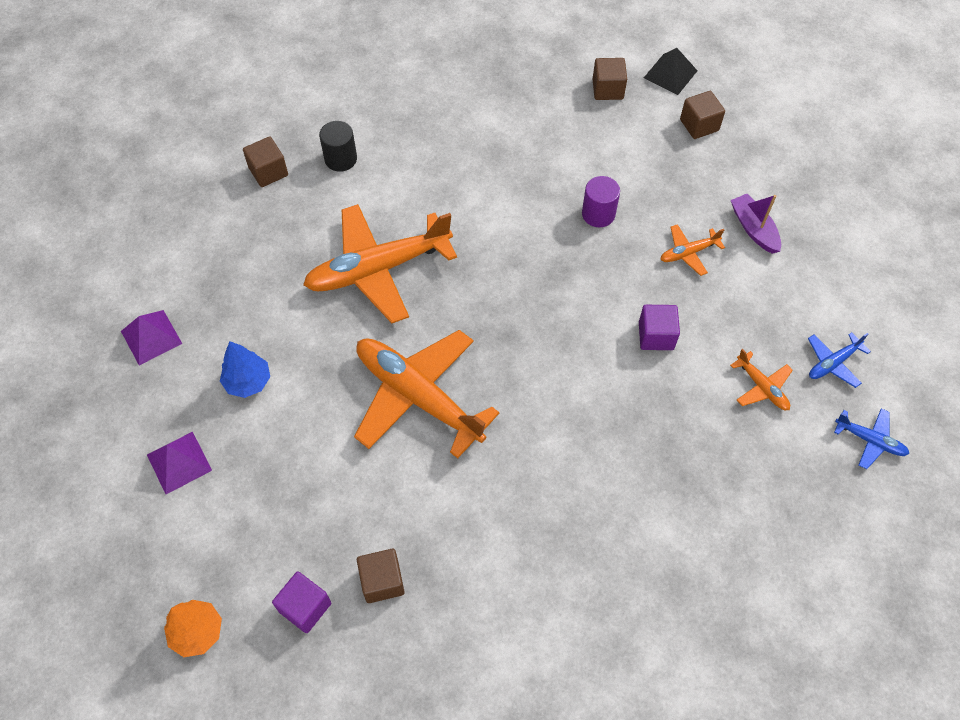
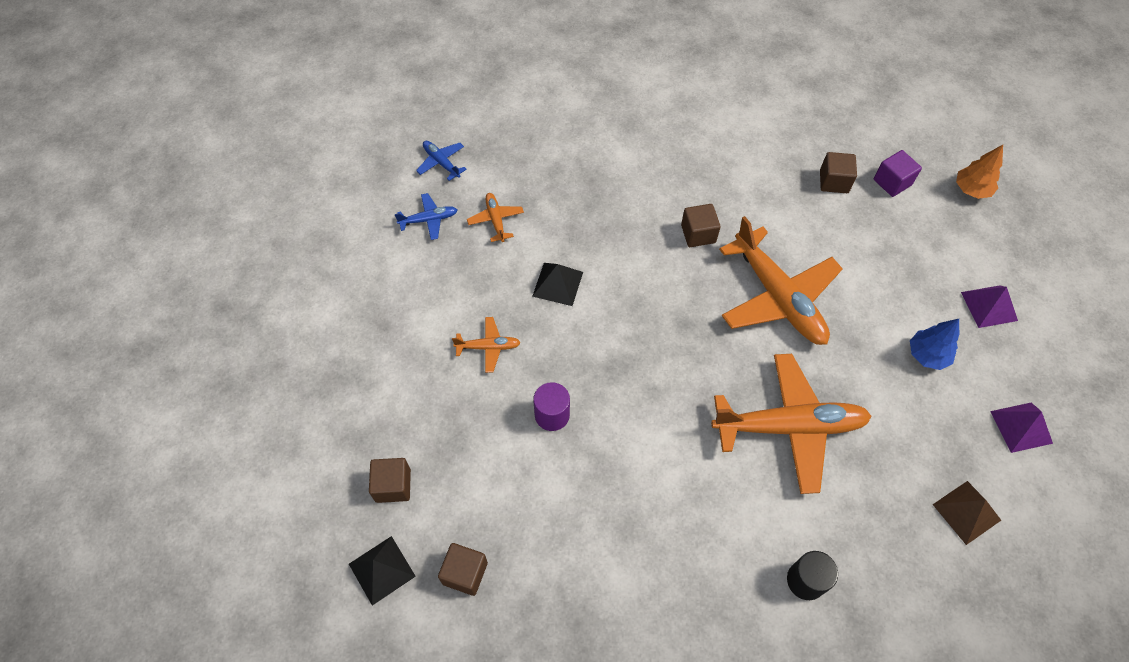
camera: 160 degrees left, 0 degrees up
(206, 247) = (966, 512): none -> brown pyramid
(268, 172) = (893, 591): brown cube -> brown cube (698, 234)
(656, 336) = (557, 284): purple cube -> black pyramid
(753, 229) = (415, 350): purple boat -> none

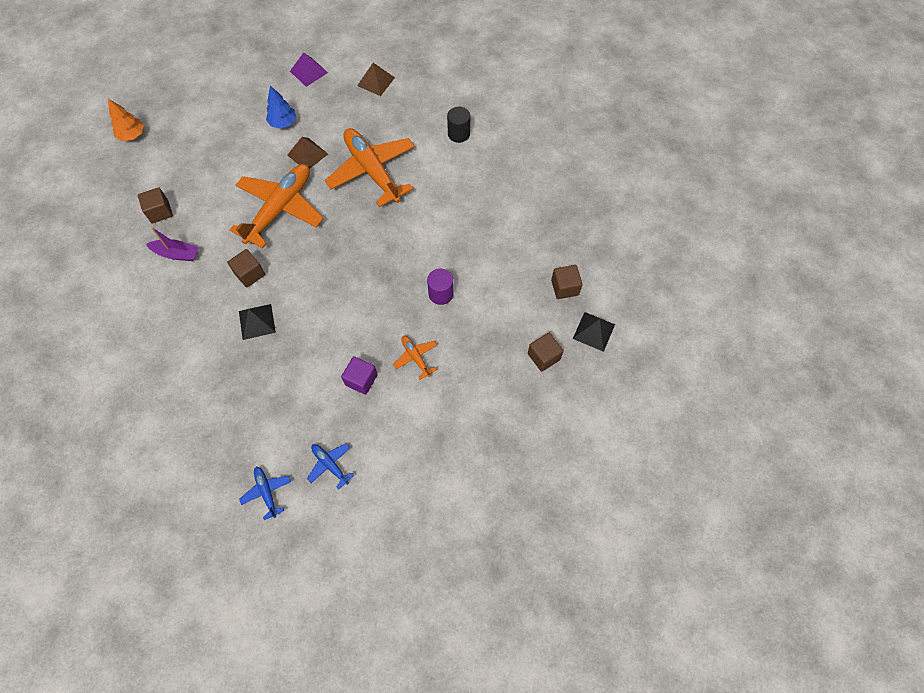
camera: 120 degrees left, 5 degrees up
(441, 162) = (267, 492): blue plane -> blue plane turned 135 degrees clockwise
(496, 220) = (305, 414): orange plane -> none
(557, 284) = (340, 341): black pyramid -> black pyramid (257, 321)
(764, 179) = (177, 254): none -> purple boat
(856, 361) = (307, 154): none -> brown pyramid
(892, 182) = (145, 179): purple cube -> purple cube (361, 380)
(989, 306) = (229, 104): purple pyramid -> none

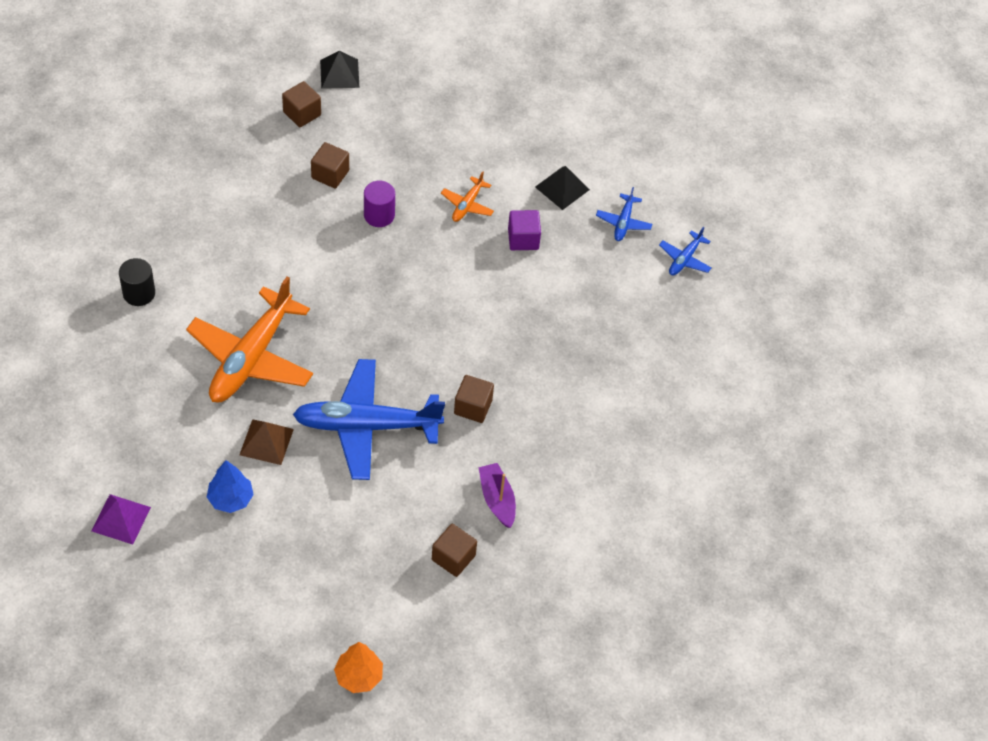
camera: 125 degrees left, 10 degrees down
(257, 321) = (524, 366): black pyramid -> black pyramid (562, 188)
(280, 209) = (366, 426): orange plane -> blue plane
(376, 81) = (96, 427): brown pyramid -> none
(543, 356) = (395, 103): brown cube -> brown cube (330, 174)

